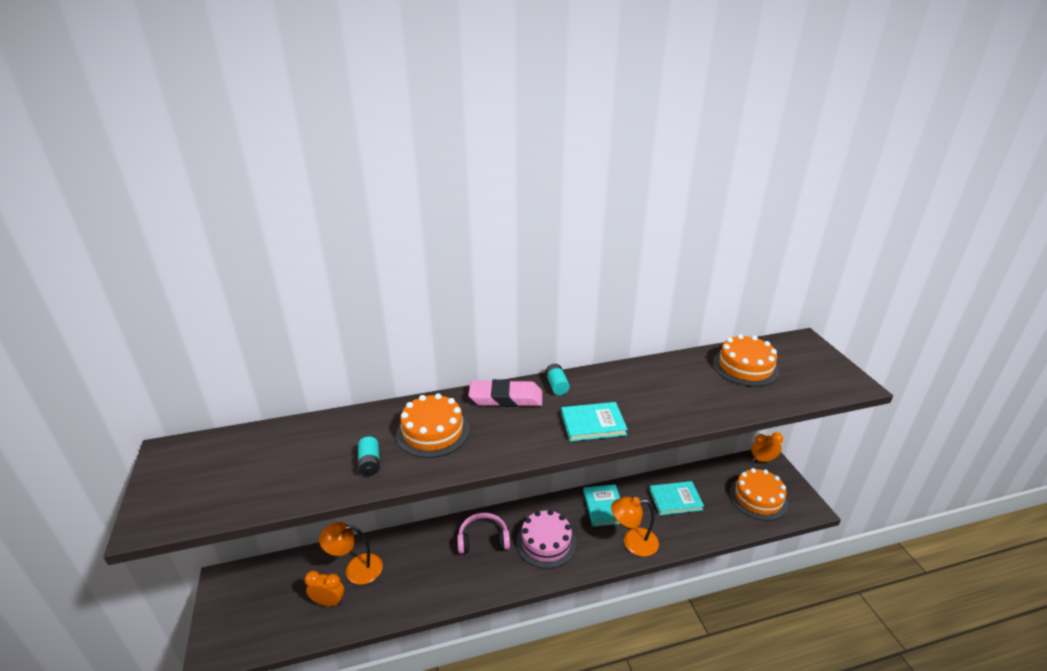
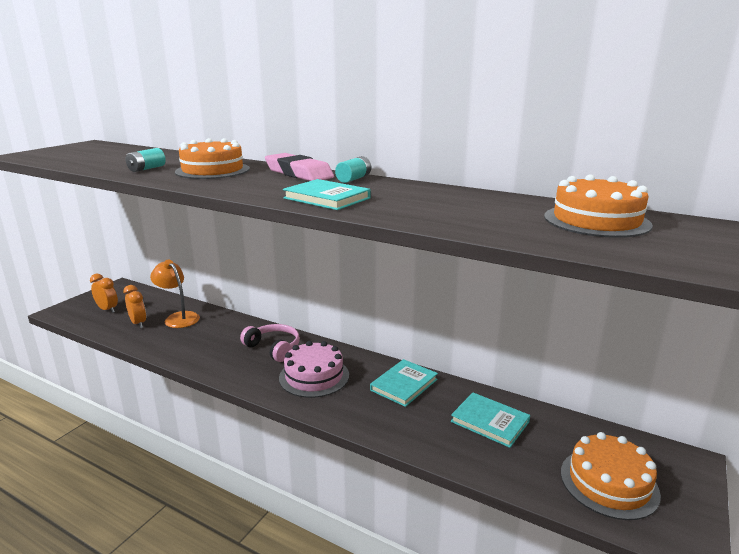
camera: 45 degrees right, 10 degrees down
(633, 542) = (388, 422): orange lamp -> none
(762, 460) = (677, 457): orange clock -> orange clock (107, 309)

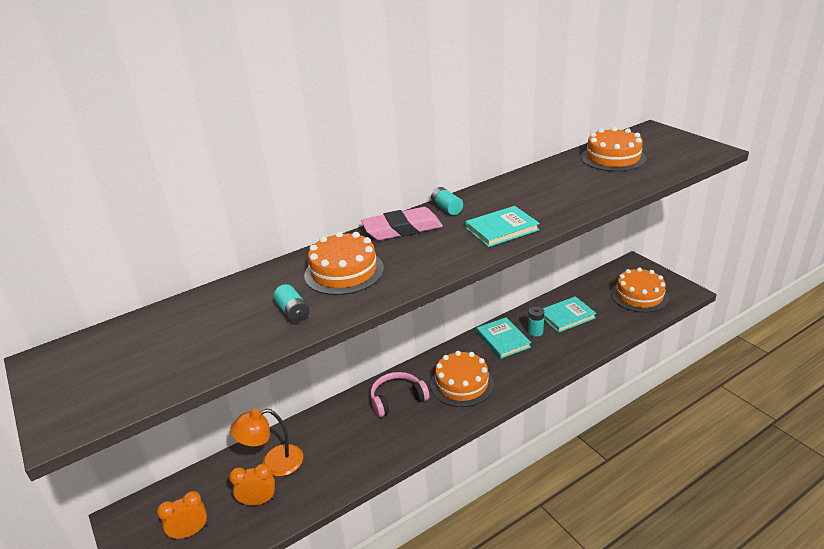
camera: 60 degrees left, 10 degrees up
(314, 376) = (462, 384): pink cake -> orange cake
(437, 404) = (535, 332): none -> turquoise battery

